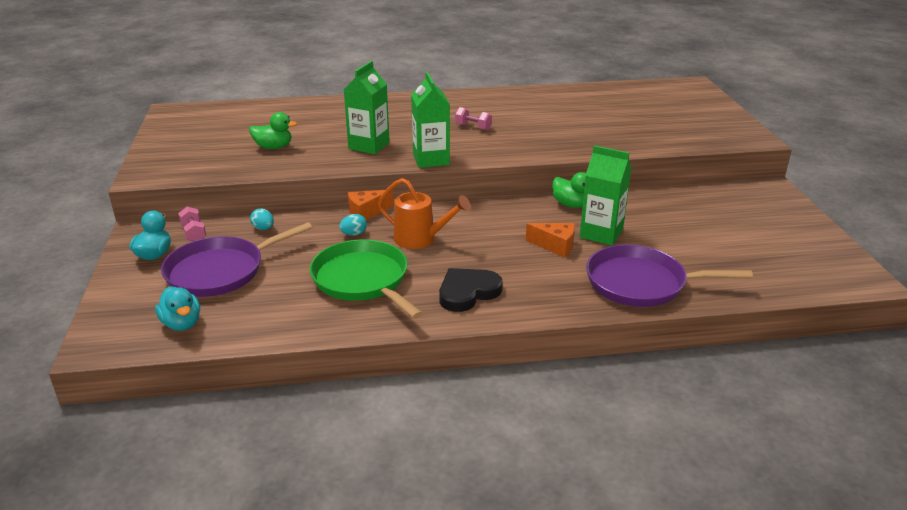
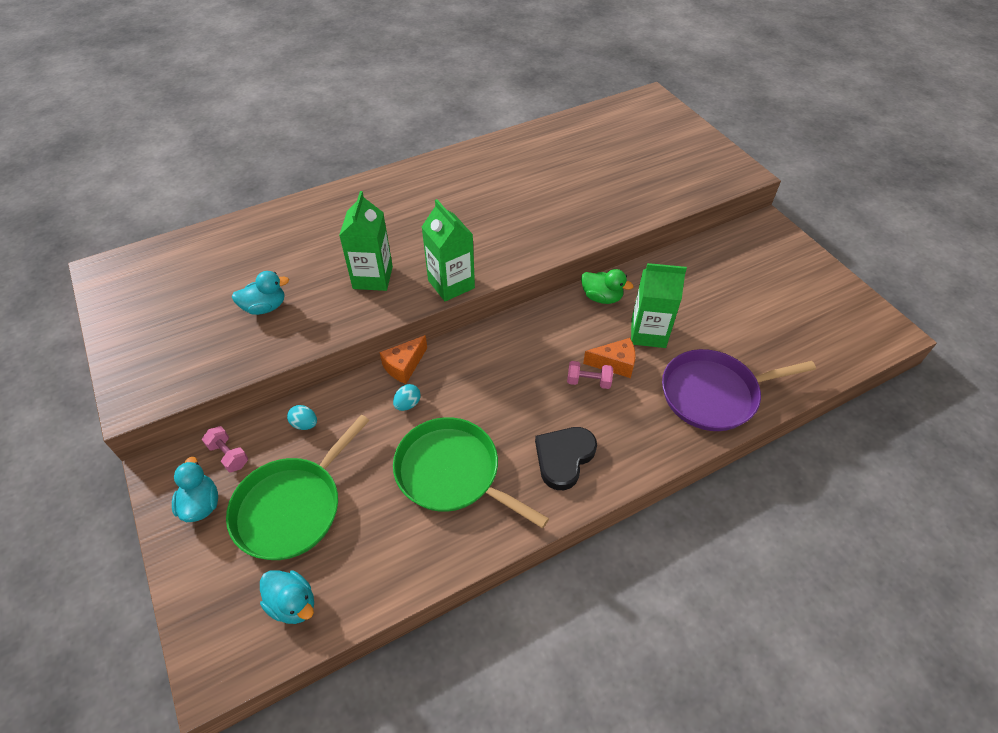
camera: 20 degrees left, 20 degrees up
(220, 271) = (292, 507): purple pan -> green pan
(273, 147) = (265, 307): green duck -> turquoise duck
(421, 239) = (481, 392): orange watering can -> none
(473, 127) = (469, 218): pink dumbbell -> pink dumbbell (588, 381)

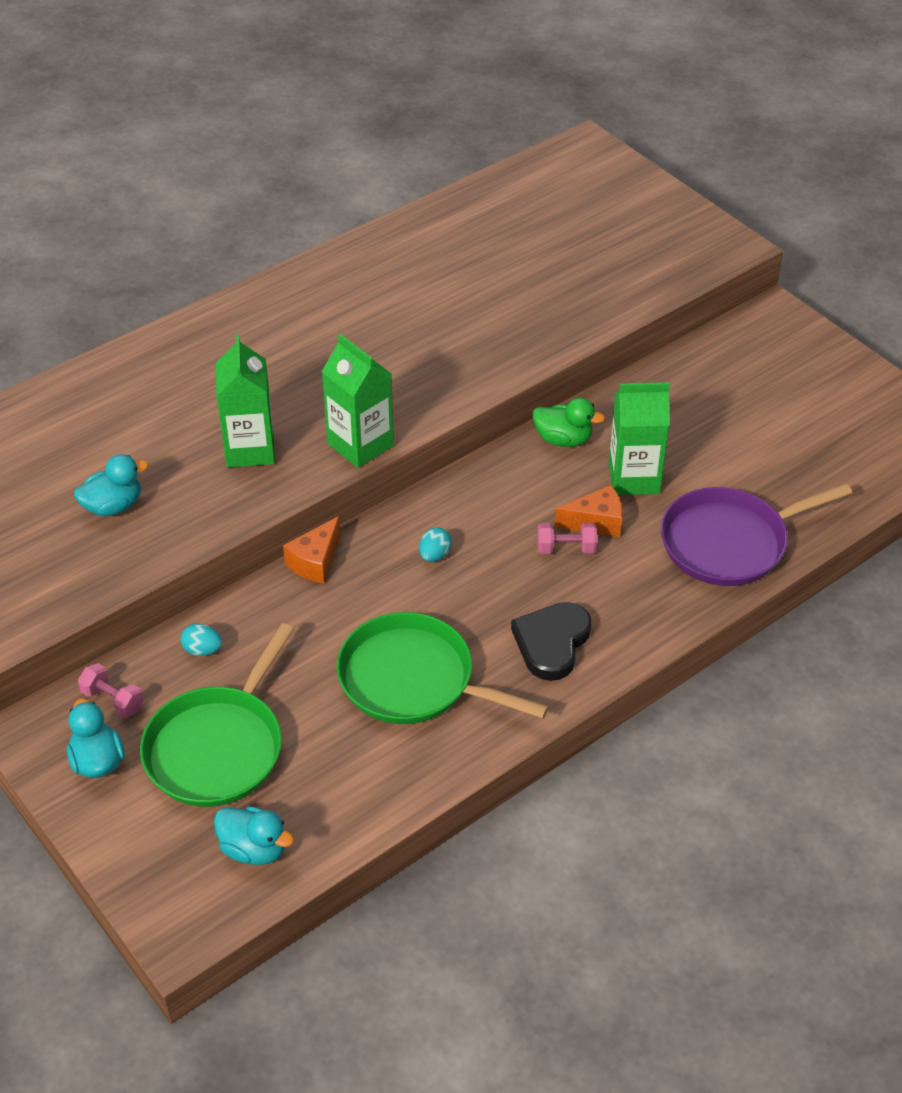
camera: 10 degrees left, 5 degrees down
(407, 404) = (333, 607): turquoise egg -> turquoise egg (434, 555)

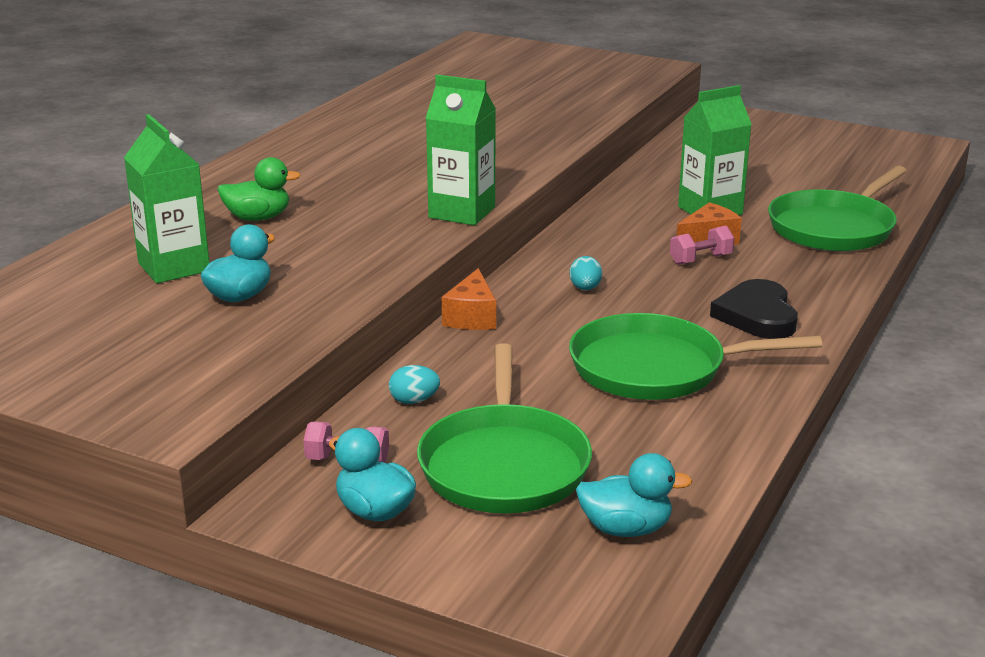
camera: 25 degrees left, 20 degrees down
(250, 449) = (352, 235): green carton -> green carton (174, 267)
(563, 439) = (623, 202): green duck -> green duck (258, 218)
(729, 542) = (834, 228): purple pan -> green pan

